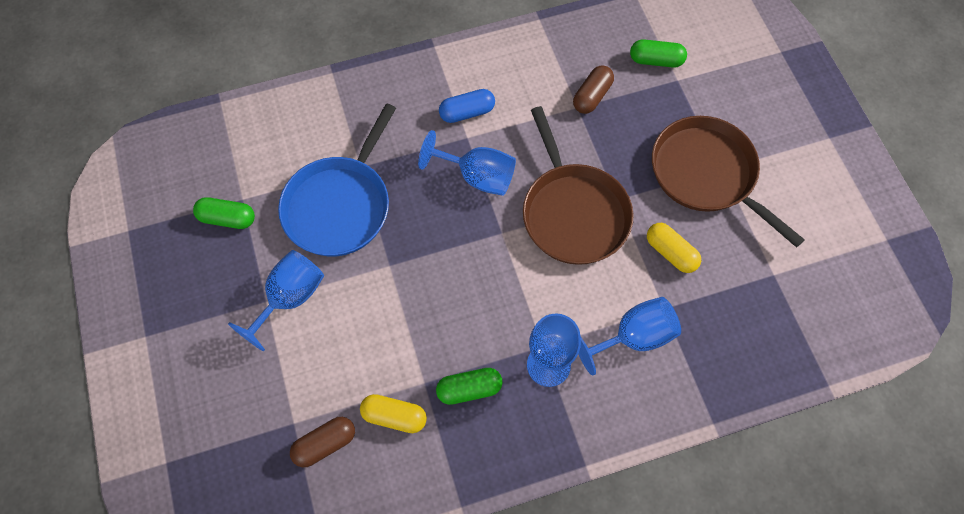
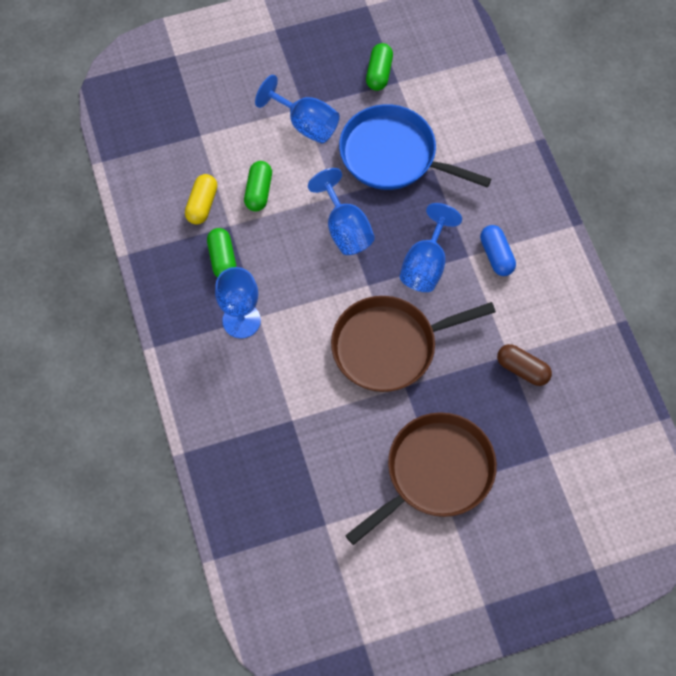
camera: 90 degrees right, 0 degrees up
(325, 444) = (182, 157): brown capsule -> none
(633, 337) = (264, 391): blue goblet -> blue goblet (345, 229)
(656, 60) = (572, 435): green capsule -> green capsule (258, 191)
(670, 252) = (348, 431): yellow capsule -> none

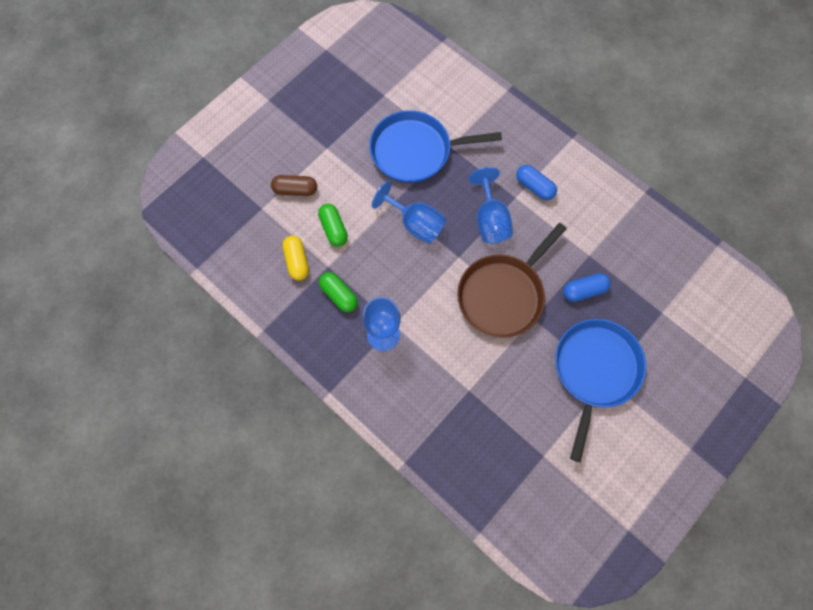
camera: 30 degrees left, 5 degrees up
(305, 124) = (336, 160): blue goblet -> none
(379, 73) = (366, 95): green capsule -> none
(435, 473) = (595, 370): brown pan -> blue pan
(478, 388) = (584, 290): none -> blue capsule
(522, 369) = (605, 260): brown capsule -> brown capsule (295, 190)

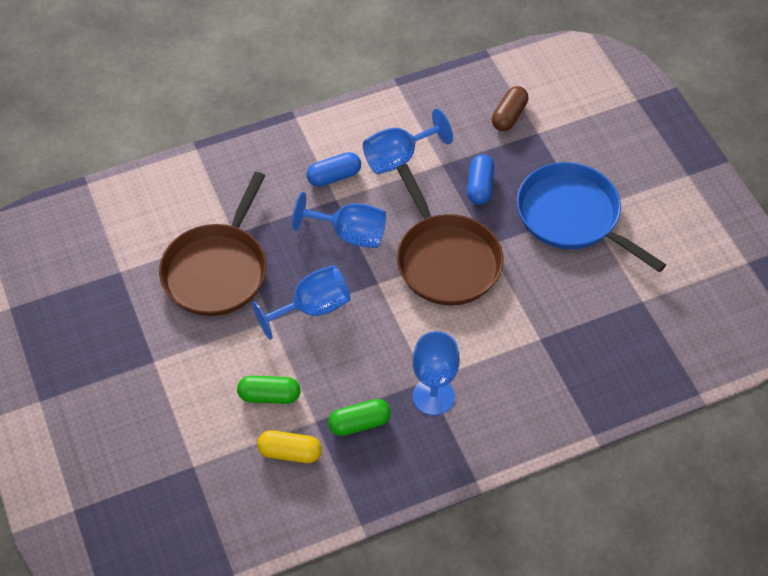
camera: 65 degrees left, 15 degrees down
(295, 190) = (191, 418): brown capsule -> brown capsule (509, 116)
(415, 151) = (217, 270): blue pan -> brown pan
(577, 222) = (398, 158): none -> blue goblet

